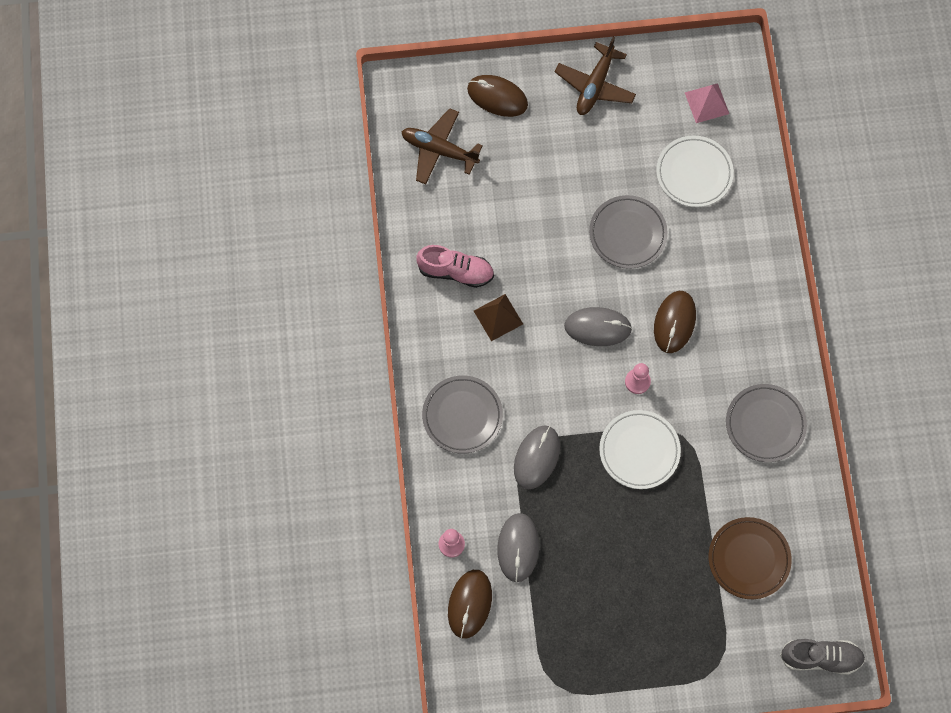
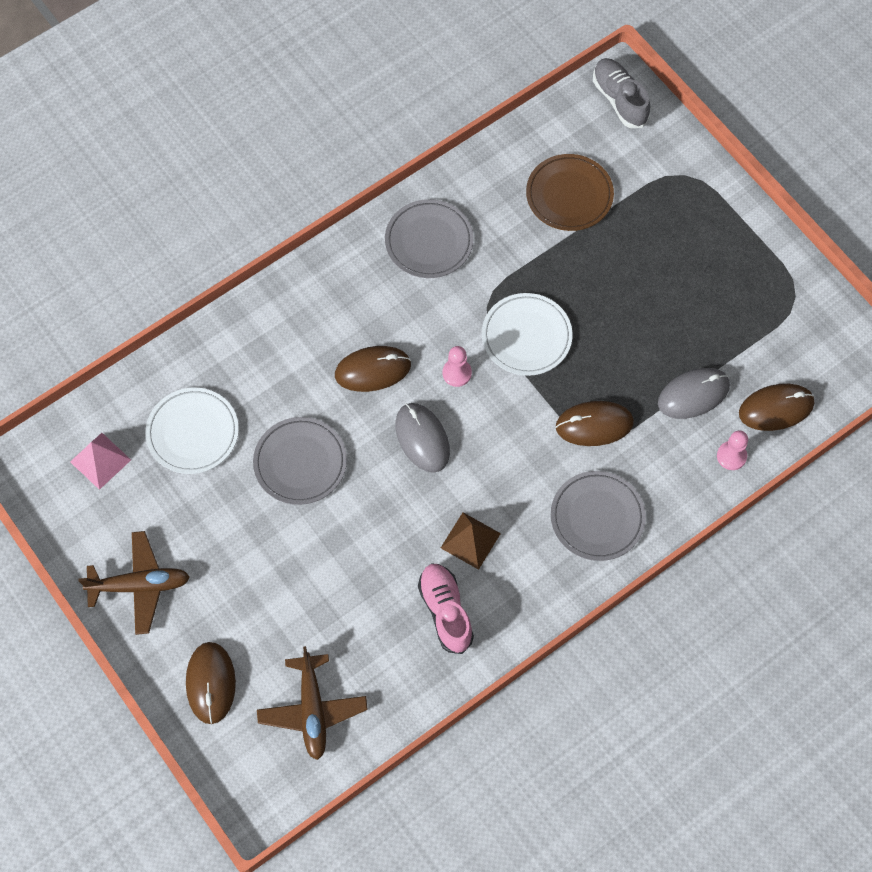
camera: 120 degrees left, 5 degrees down
(536, 457) = (594, 425): grey mouse -> brown mouse

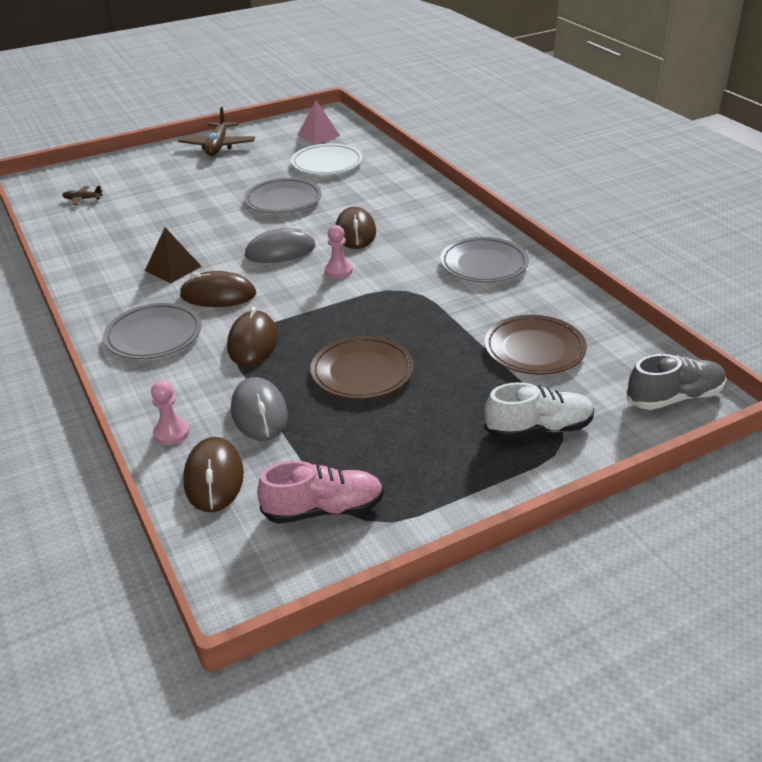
camera: 100 degrees right, 30 degrees down
(210, 683) = (131, 166): brown mouse -> brown mouse (218, 295)
(312, 710) = (82, 199): brown plane -> brown plane, size x0.49
(445, 611) = (118, 254): pink shoe -> pink shoe (323, 510)
(526, 336) = (365, 310): white plate -> none
(624, 325) = (362, 372): none -> brown plate
(675, 191) = (538, 429): none -> white shoe

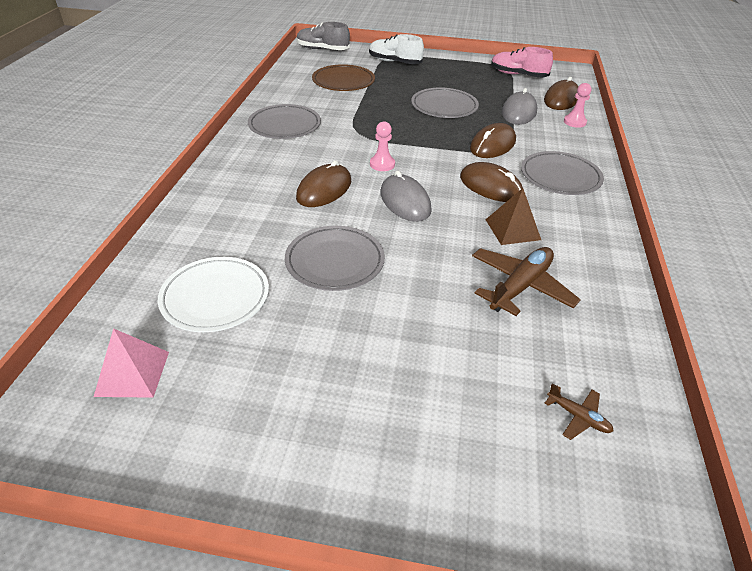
camera: 145 degrees left, 5 degrees up
(218, 146) = (287, 448): brown plane -> brown plane (520, 287)
(280, 251) = (405, 201): grey mouse -> grey mouse turned 45 degrees clockwise
(362, 372) = (444, 107): brown plate -> grey plate

